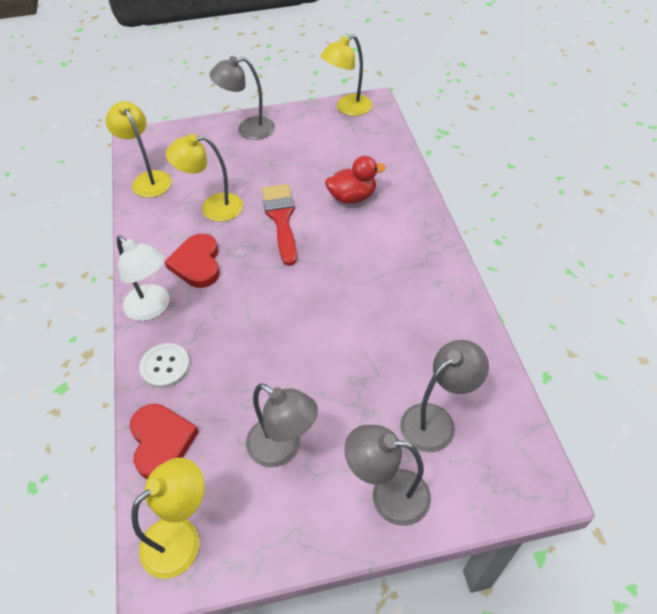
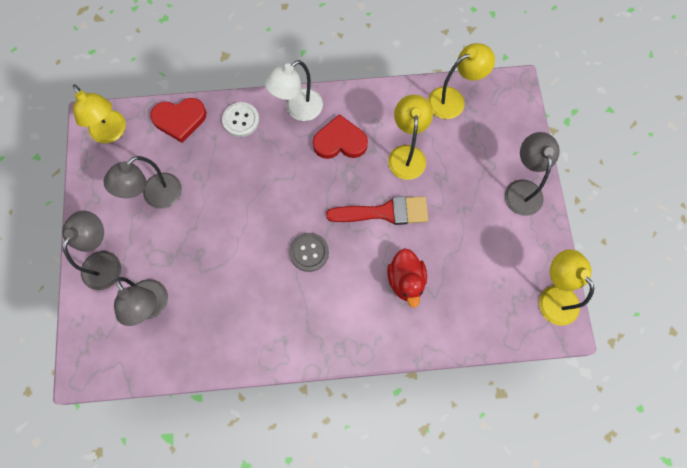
camera: 95 degrees right, 20 degrees up
(336, 274) = (309, 252): none -> grey button

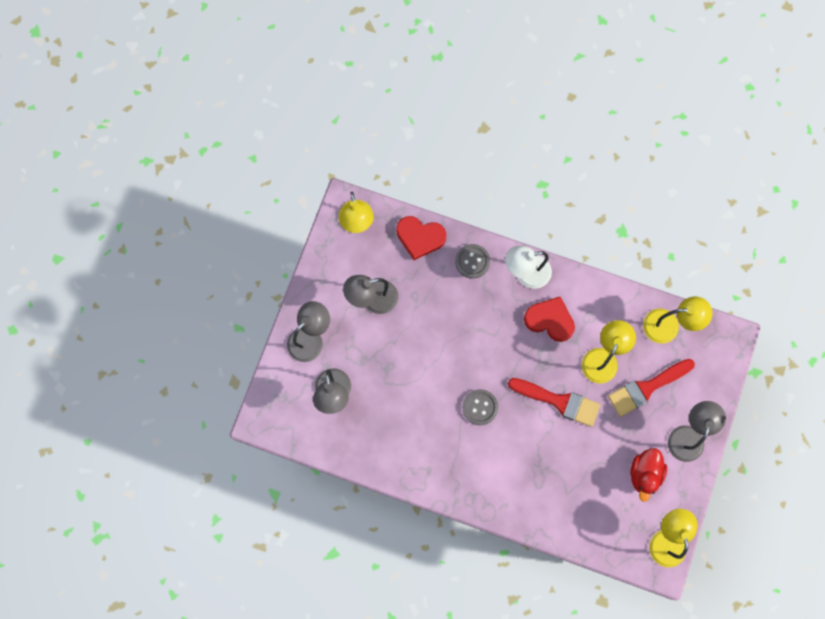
camera: 25 degrees right, 5 degrees up
(241, 120) = (472, 261): white button -> grey button
(406, 281) = (549, 468): red duck -> red duck (644, 474)
(461, 163) = (646, 388): none -> red brush

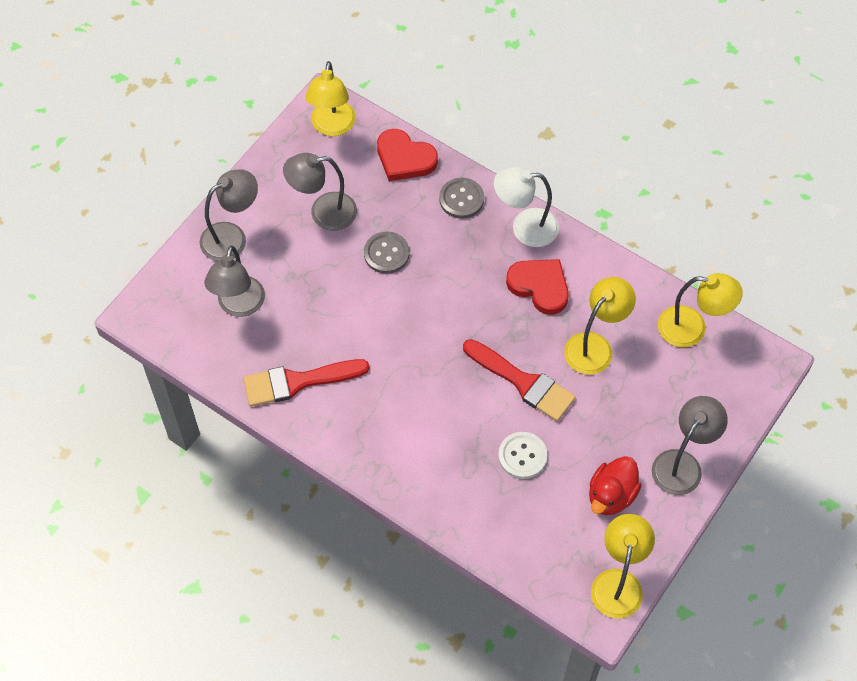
camera: 15 degrees right, 15 degrees down
(480, 407) = (419, 364): grey button -> grey button (386, 253)
(574, 460) = (522, 456): none -> white button
(646, 388) = (642, 394): red brush -> red brush (298, 382)

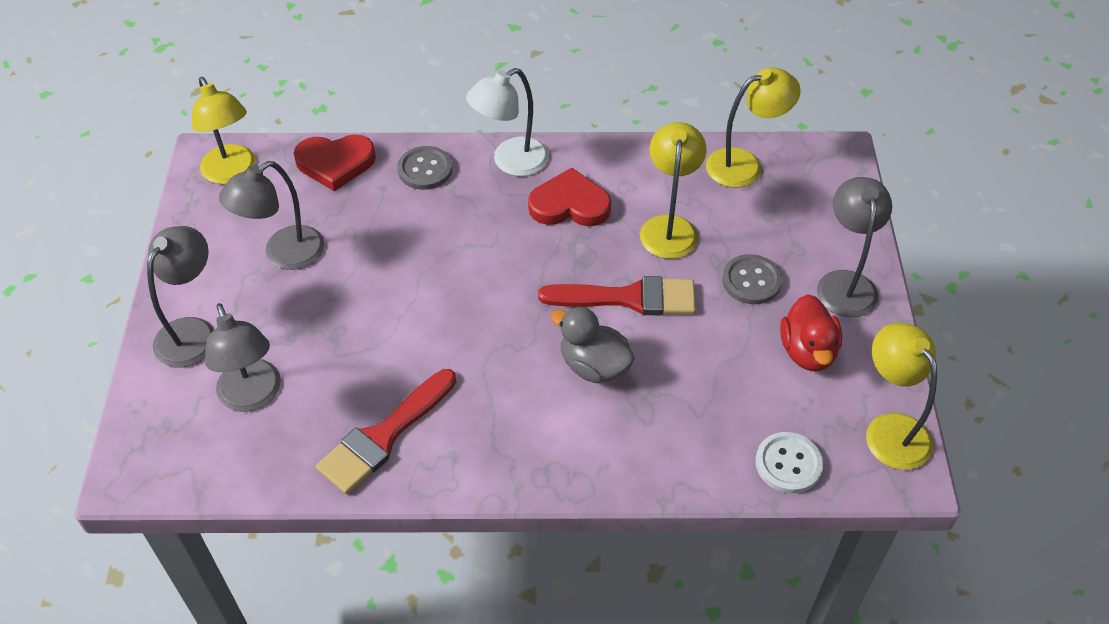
camera: 35 degrees left, 10 degrees down
(386, 253) = (385, 257): grey button -> grey button (751, 281)
(461, 416) = (594, 366): none -> grey duck
(522, 456) = (689, 367): white button -> white button (788, 464)

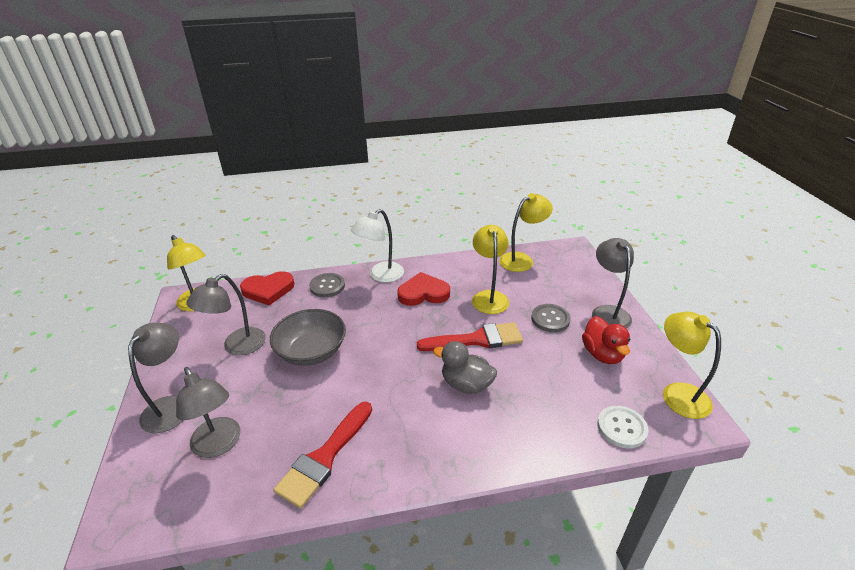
camera: 10 degrees left, 15 degrees down
(387, 279) = (311, 351): none -> grey bowl

